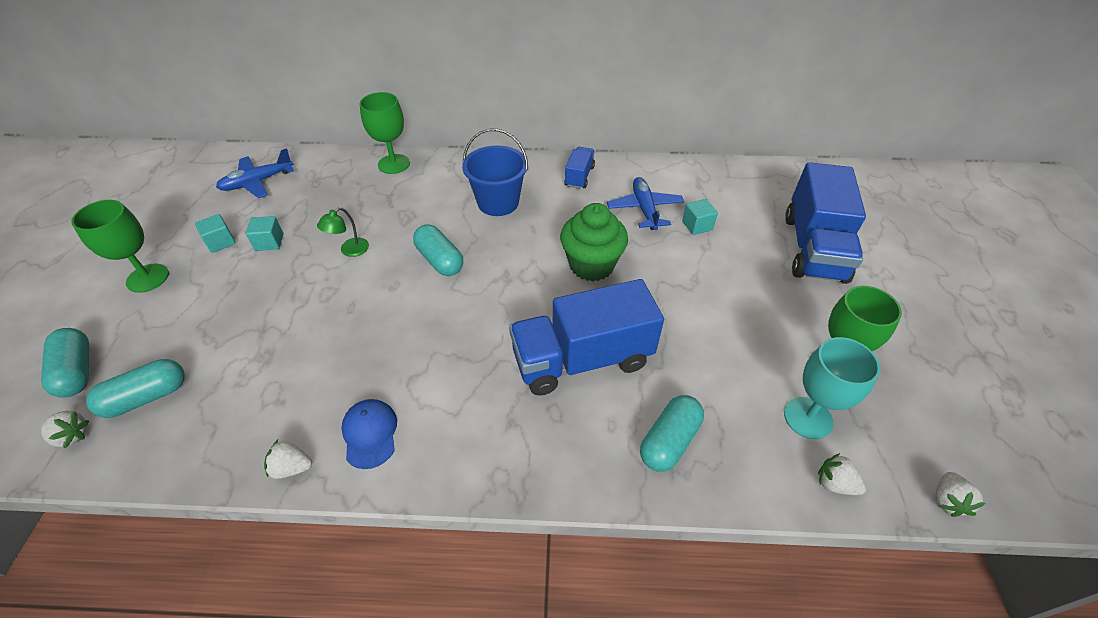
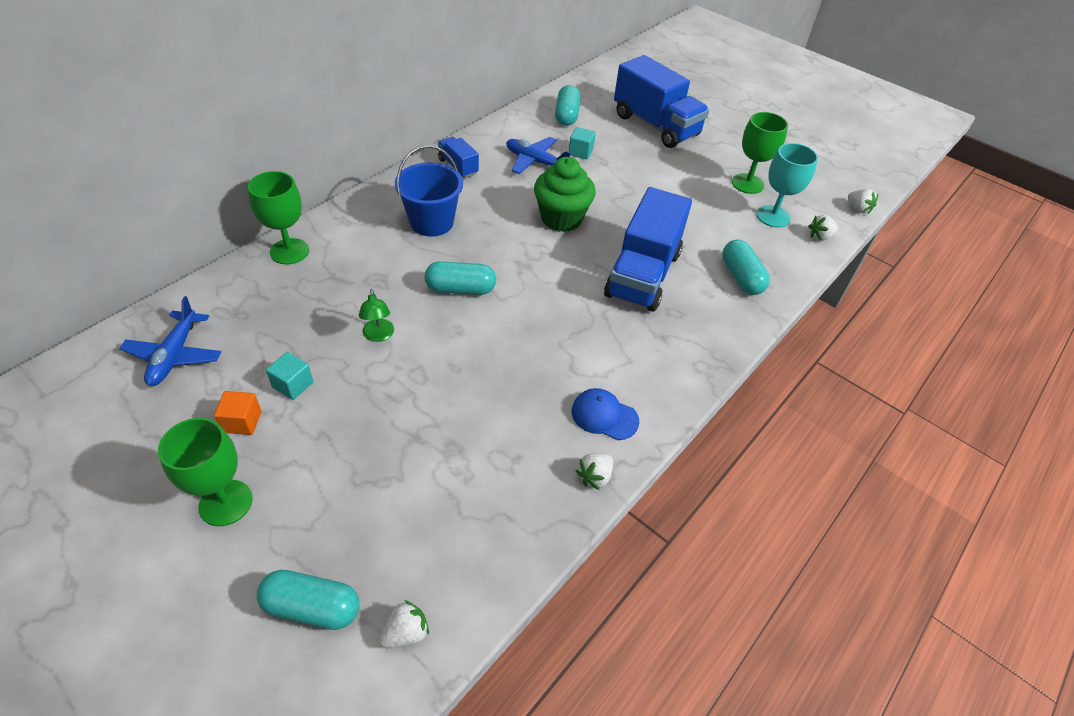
camera: 55 degrees left, 0 degrees up
(146, 397) = (414, 555): turquoise capsule -> turquoise capsule (566, 115)
(220, 242) = (242, 422): turquoise cube -> orange cube

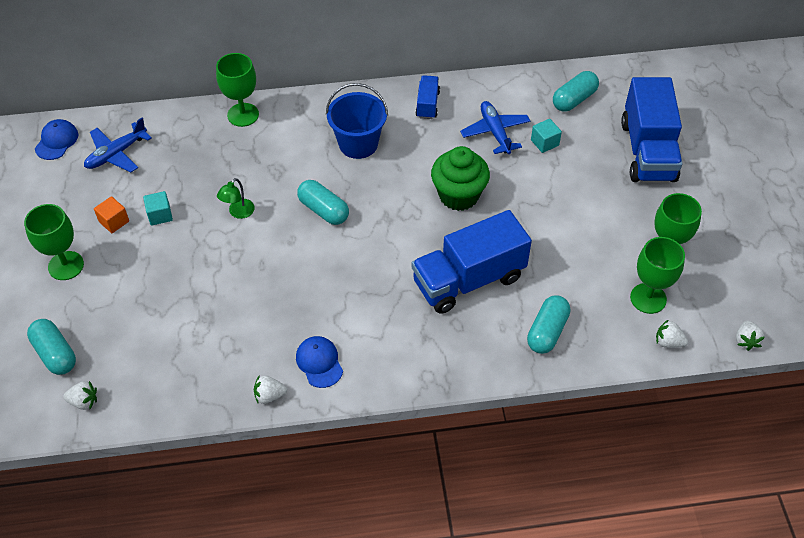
camera: 45 degrees right, 5 degrees up
(77, 382) = (56, 141): none -> blue cap
(773, 216) = (648, 298): turquoise goblet -> green goblet

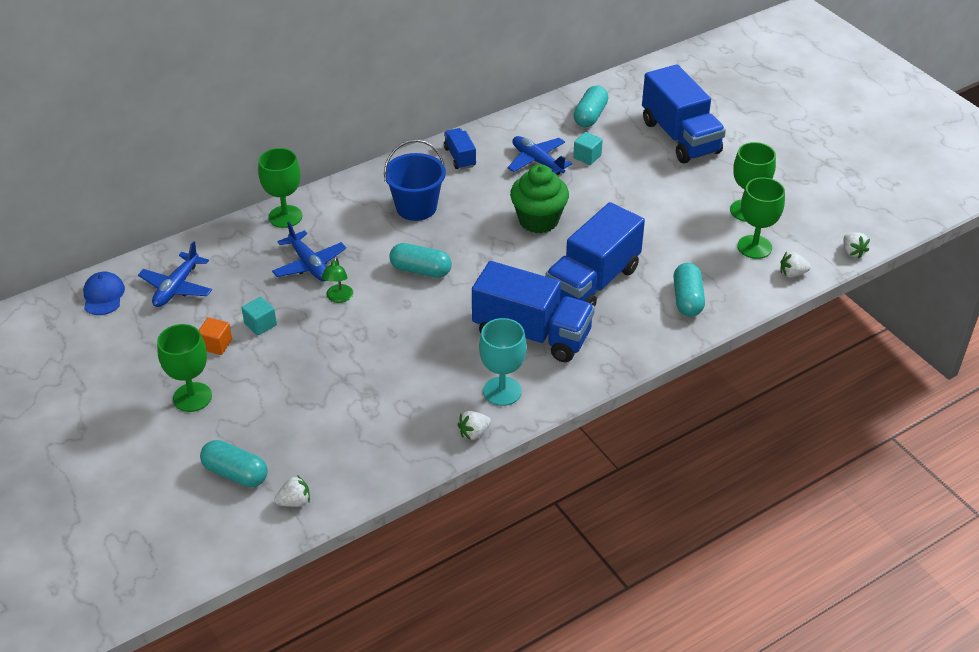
camera: 25 degrees left, 10 degrees down
(234, 170) = (309, 264): none -> blue plane
(319, 362) = (502, 391): blue cap -> turquoise goblet
(381, 313) = (532, 334): none -> blue truck

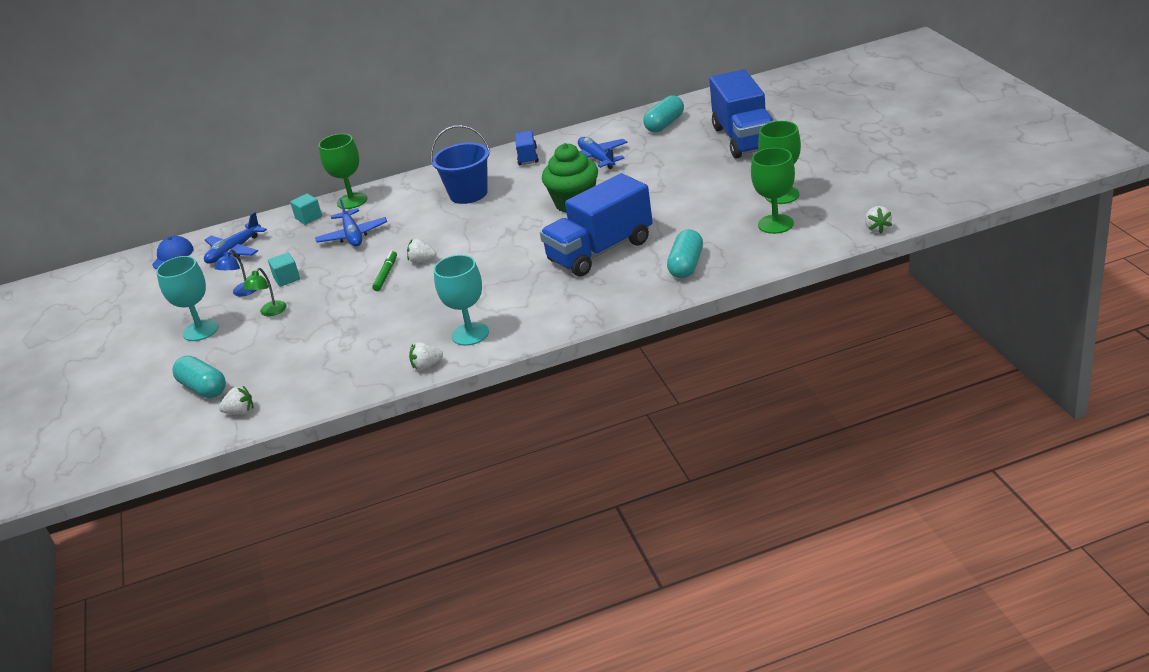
camera: 20 degrees right, 10 degrees down
(192, 397) = (201, 330): green goblet -> turquoise goblet
(216, 344) = (242, 292): orange cube -> blue lamp
(338, 298) = (364, 260): green lamp -> green lamp (270, 312)
(373, 316) = (386, 274): none -> green marker
(420, 270) = (447, 240): turquoise capsule -> none
(532, 334) = (521, 290): blue truck -> none
(587, 157) = (646, 155): turquoise cube -> turquoise cube (309, 218)
(792, 273) = (804, 246): white strawberry -> white strawberry (422, 261)

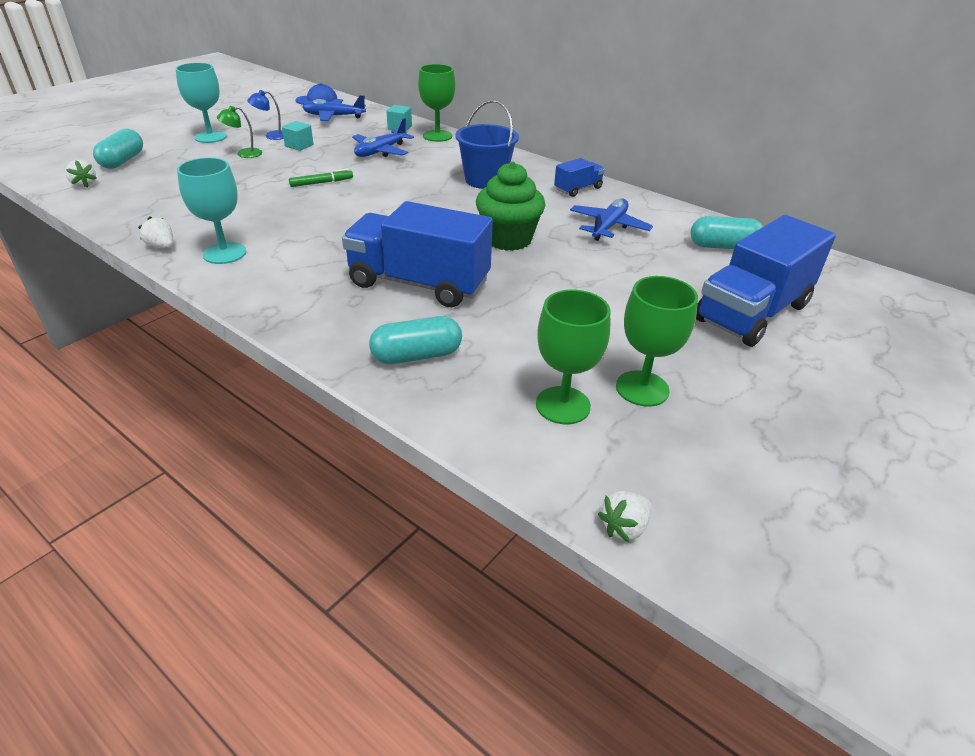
camera: 50 degrees right, 5 degrees up
(422, 261) = (352, 192): white strawberry -> none

